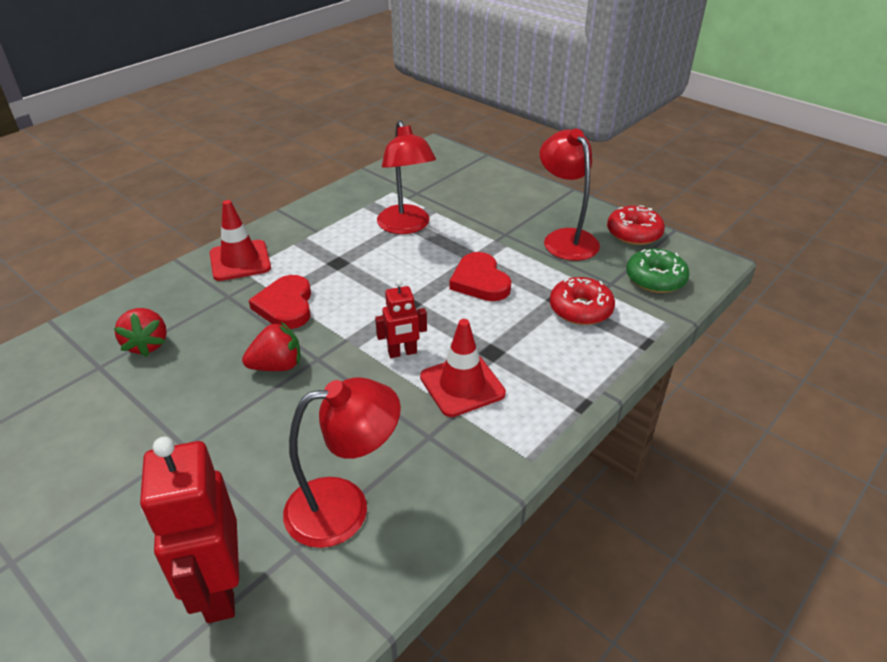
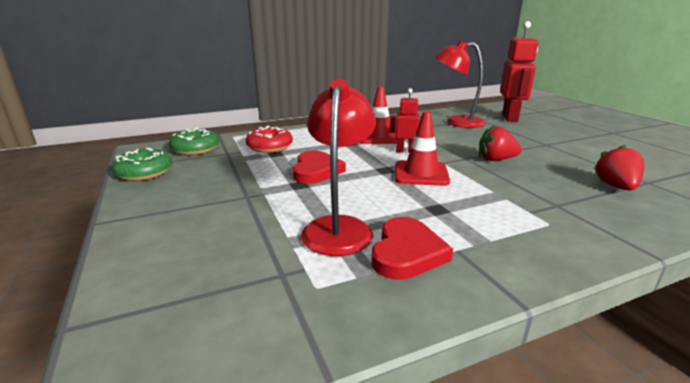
camera: 155 degrees left, 15 degrees down
(240, 261) = (559, 235): red traffic cone -> red traffic cone (421, 174)
(286, 306) = (493, 187): red heart -> red heart (406, 252)
(565, 238) = (203, 181): red lamp -> none
(634, 233) = (144, 173): red donut -> green donut

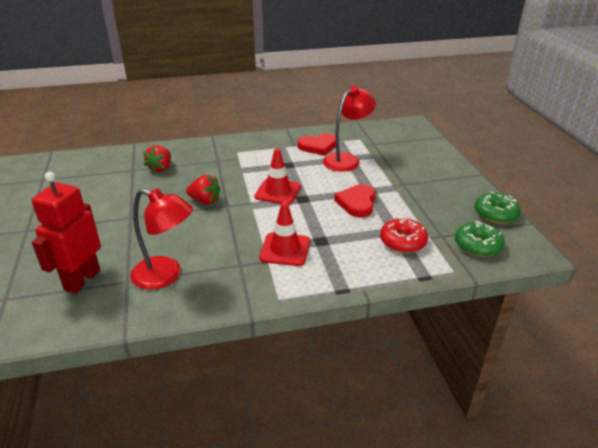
camera: 170 degrees left, 10 degrees up
(339, 227) = (346, 159): red lamp -> red lamp turned 150 degrees counterclockwise
(405, 151) = (272, 220): red robot -> none
(406, 252) = (318, 146): red heart -> red heart turned 135 degrees counterclockwise

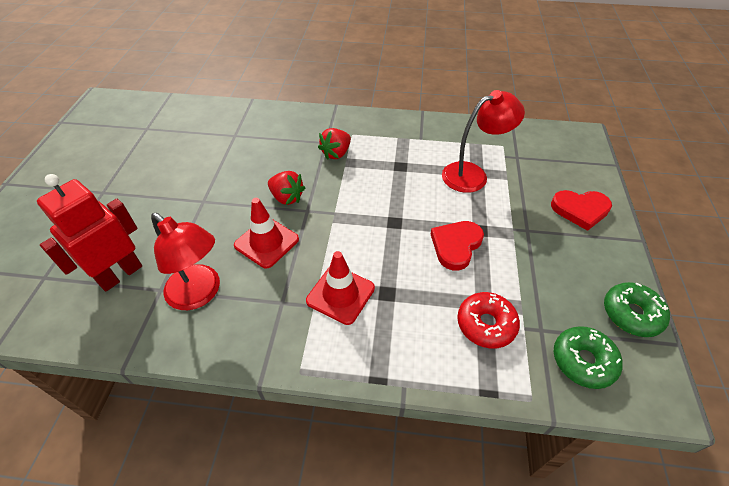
camera: 20 degrees right, 15 degrees up
(160, 168) = (263, 140): red strawberry -> red strawberry (336, 153)
(278, 192) = (371, 204): red traffic cone -> red traffic cone (266, 242)
(318, 146) = (447, 146): red heart -> red heart (580, 210)

